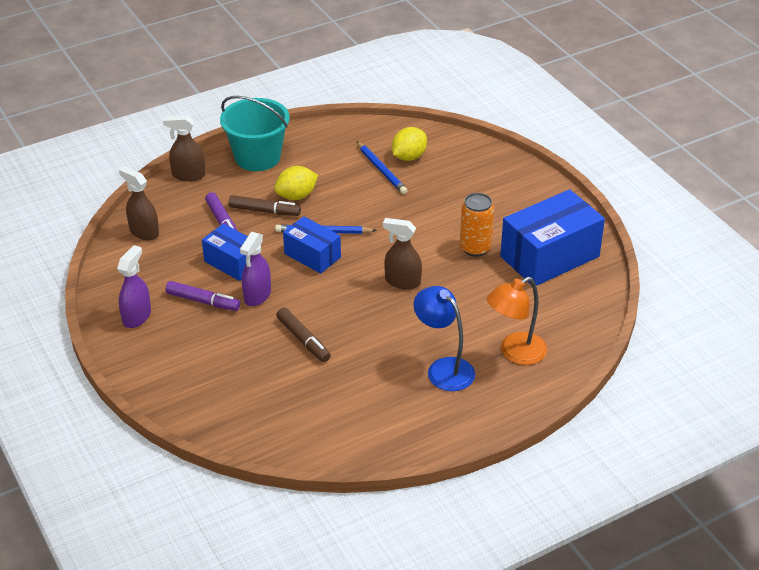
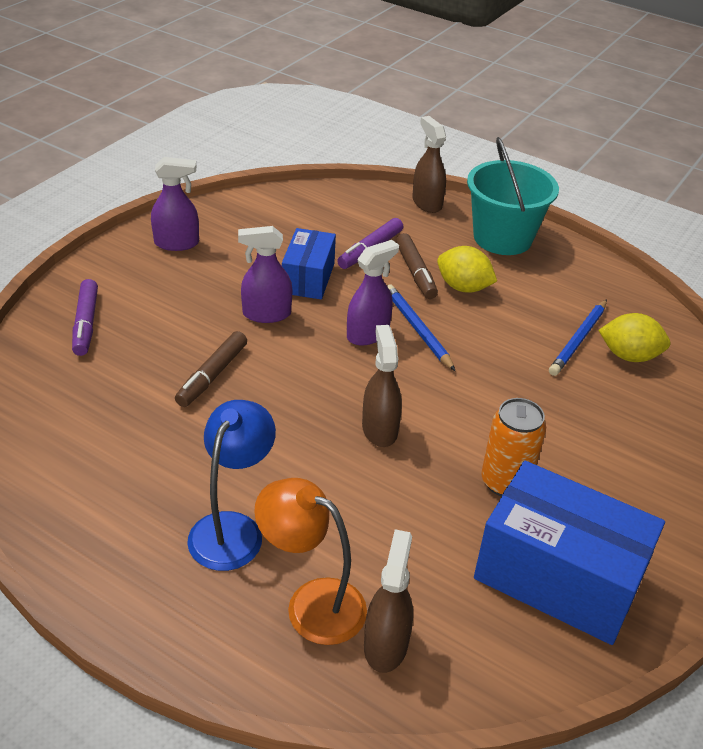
camera: 60 degrees right, 0 degrees up
(144, 232) = (311, 205): brown spray bottle -> brown spray bottle (386, 644)
(203, 301) = (230, 278): purple marker -> purple marker (86, 323)
(312, 255) = (368, 334): blue box -> purple spray bottle

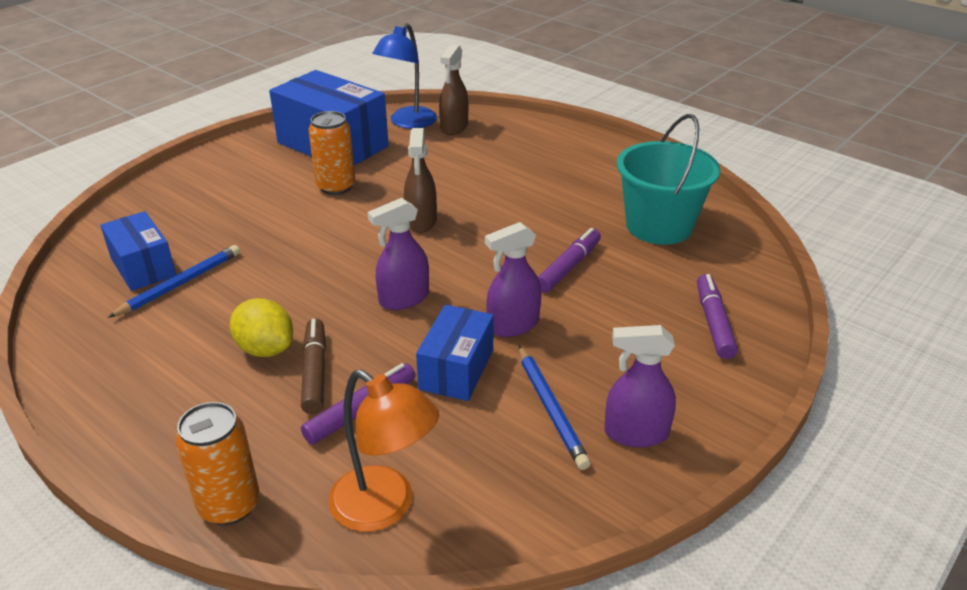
camera: 170 degrees left, 5 degrees down
(212, 375) = (568, 267): brown marker -> purple marker
(232, 528) = (545, 173): blue lamp -> blue lamp (408, 123)
(266, 314) = (513, 325): purple spray bottle -> purple spray bottle turned 150 degrees clockwise
(312, 603) = (495, 142): orange lamp -> orange lamp (385, 508)
(417, 329) = (347, 302): blue pencil -> blue pencil (551, 409)
(427, 203) = (229, 505): brown spray bottle -> orange can
(502, 238) = (157, 425): turquoise bucket -> turquoise bucket (659, 226)
(629, 356) = (143, 267): yellow lemon -> blue box

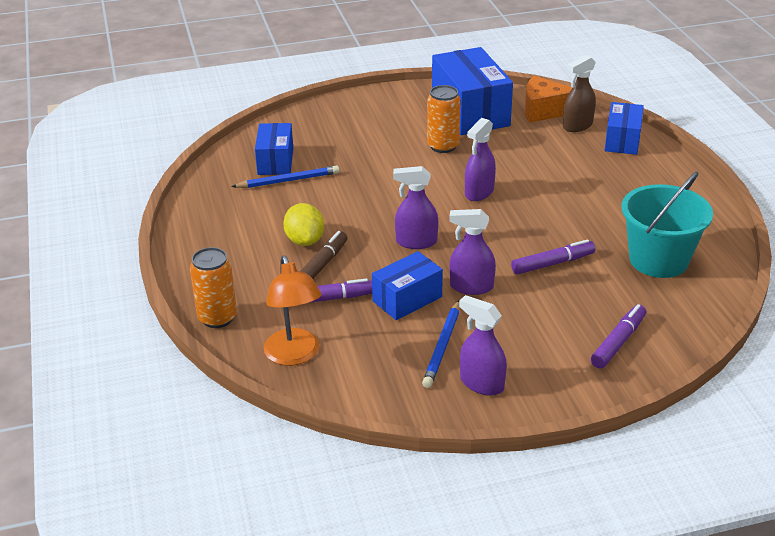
camera: 35 degrees right, 0 degrees up
(408, 123) = (544, 110): blue lamp -> orange cheese
(421, 221) = (479, 192): brown spray bottle -> purple spray bottle
(509, 128) = (622, 140): none -> blue box

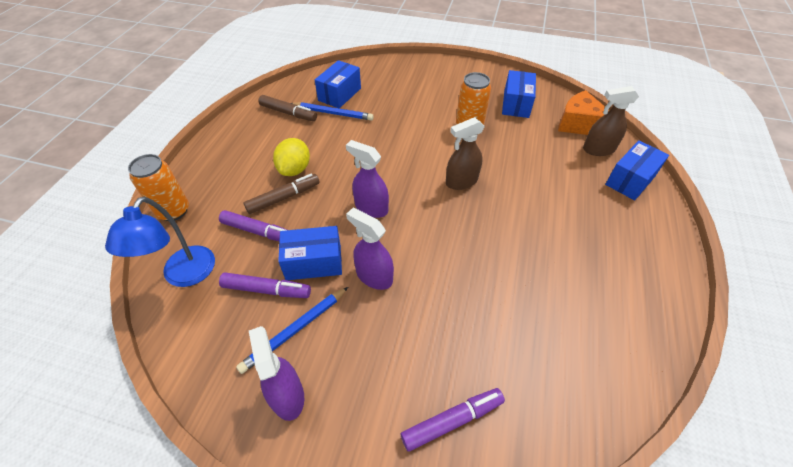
camera: 30 degrees right, 15 degrees up
(237, 197) = (288, 113): none -> brown marker
(294, 355) = (184, 275): orange lamp -> blue lamp
(470, 112) = (516, 104): blue box -> blue box, size x0.58
(479, 192) = (461, 181): purple spray bottle -> brown spray bottle
(552, 263) = (464, 286): purple marker -> purple marker (266, 290)
(658, 260) = (570, 334): turquoise bucket -> none

